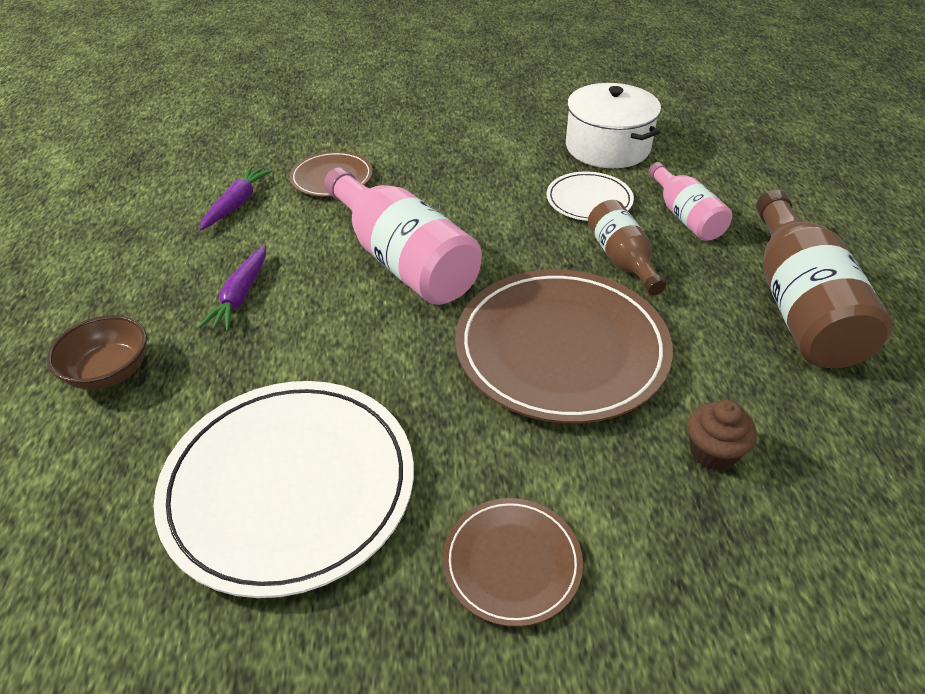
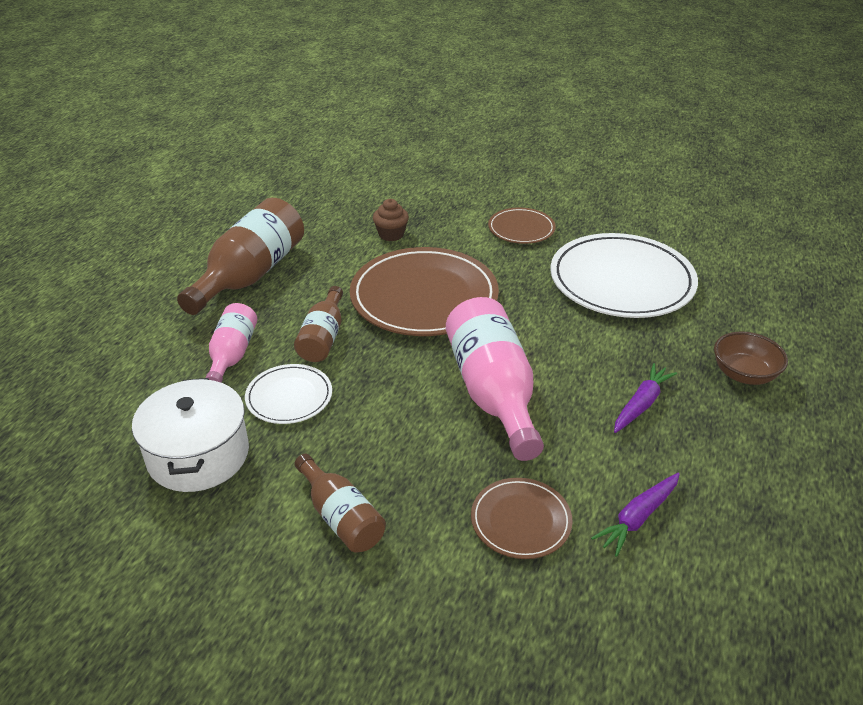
camera: 155 degrees left, 5 degrees down
(466, 146) = (341, 517): none -> brown bottle

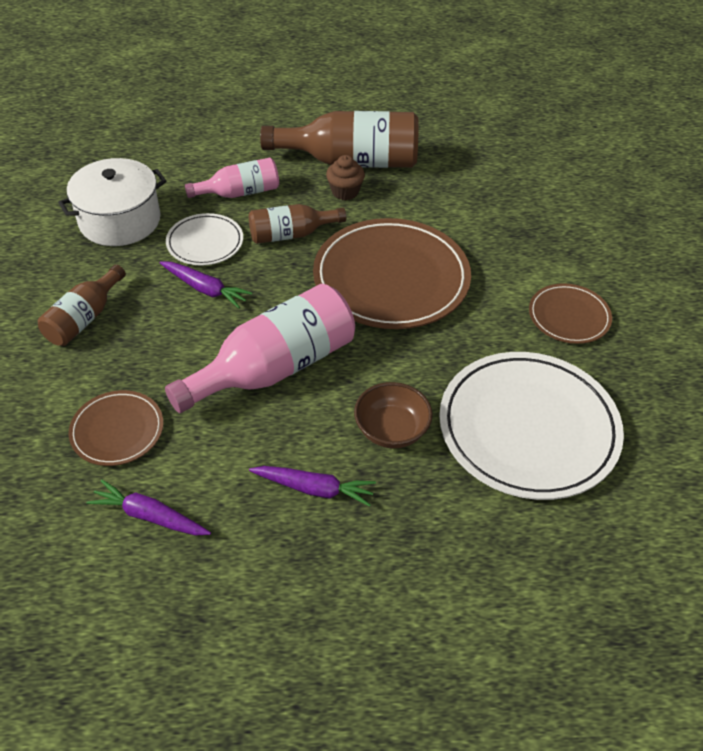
camera: 65 degrees right, 10 degrees up
(359, 413) = (205, 289): none -> purple carrot
(391, 234) = (480, 223): brown cupcake -> brown cupcake (345, 192)
(744, 374) = (417, 579): brown bowl -> brown bowl (391, 430)

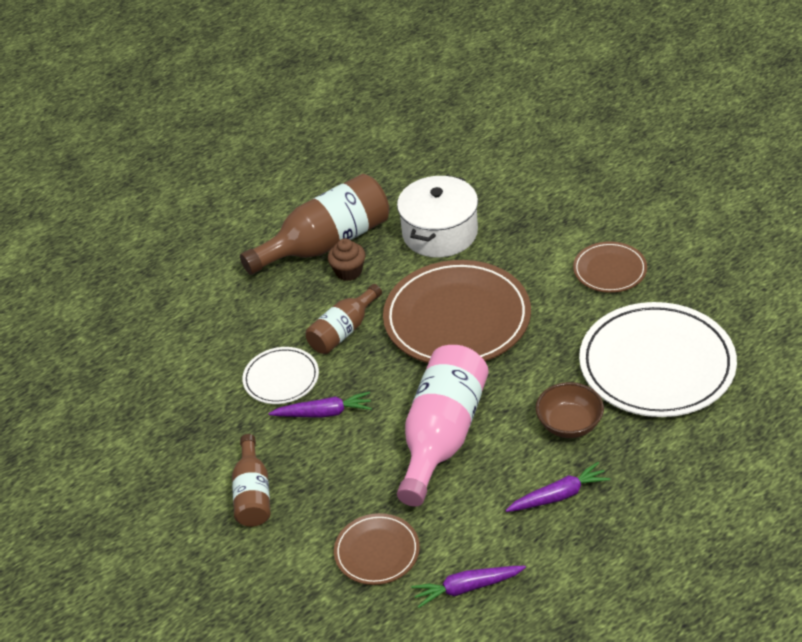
camera: 30 degrees left, 5 degrees down
(120, 220) = (187, 404): white pot -> white pot (440, 233)
(240, 193) = (263, 322): pink bottle -> none

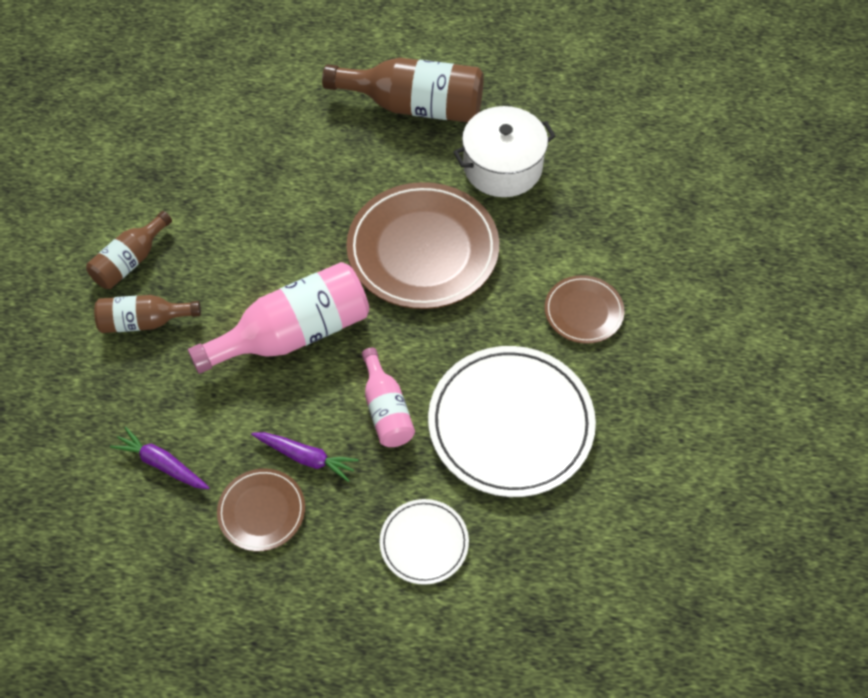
camera: 40 degrees right, 15 degrees up
(281, 378) = (253, 189): white plate -> white plate (424, 543)
(324, 413) = (245, 242): purple carrot -> none
(343, 331) = (337, 188): brown bottle -> brown bottle (144, 322)
(348, 271) = (400, 143): brown cupcake -> none
(377, 552) = (145, 379): brown plate -> brown plate (262, 511)
(569, 424) = (386, 410): brown bowl -> pink bottle

